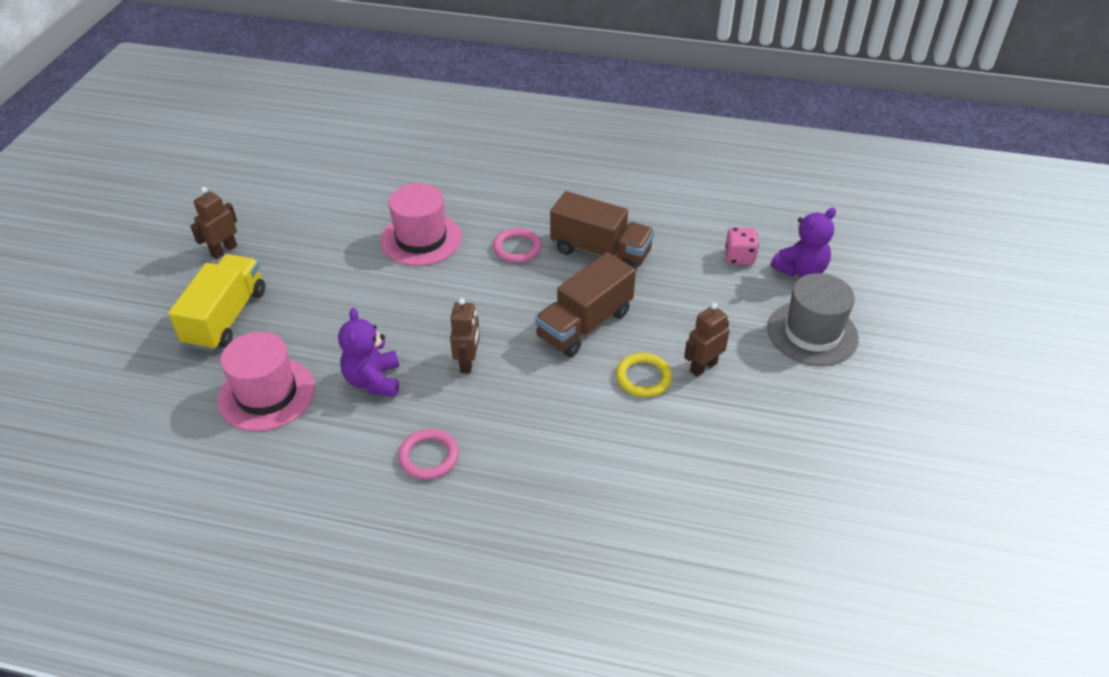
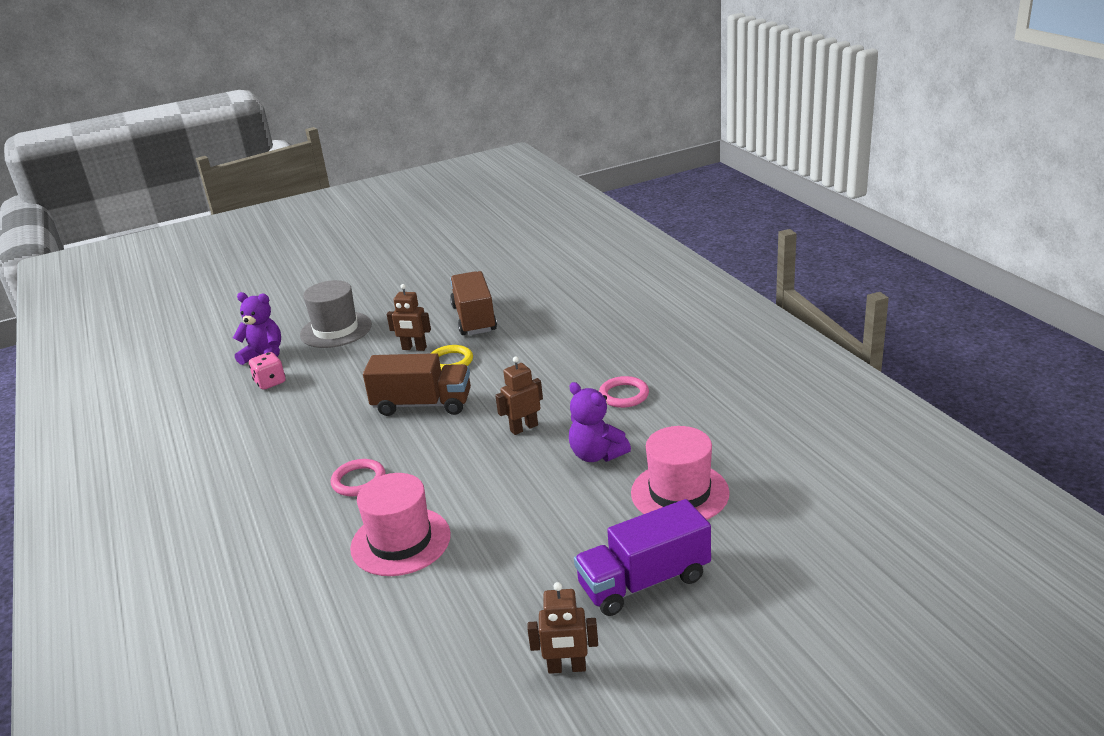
camera: 125 degrees left, 15 degrees down
(226, 318) = (644, 582): yellow truck -> purple truck
(373, 381) = (596, 455): purple teddy bear -> purple teddy bear turned 90 degrees clockwise
(600, 252) = (322, 439): brown truck -> brown truck (474, 319)

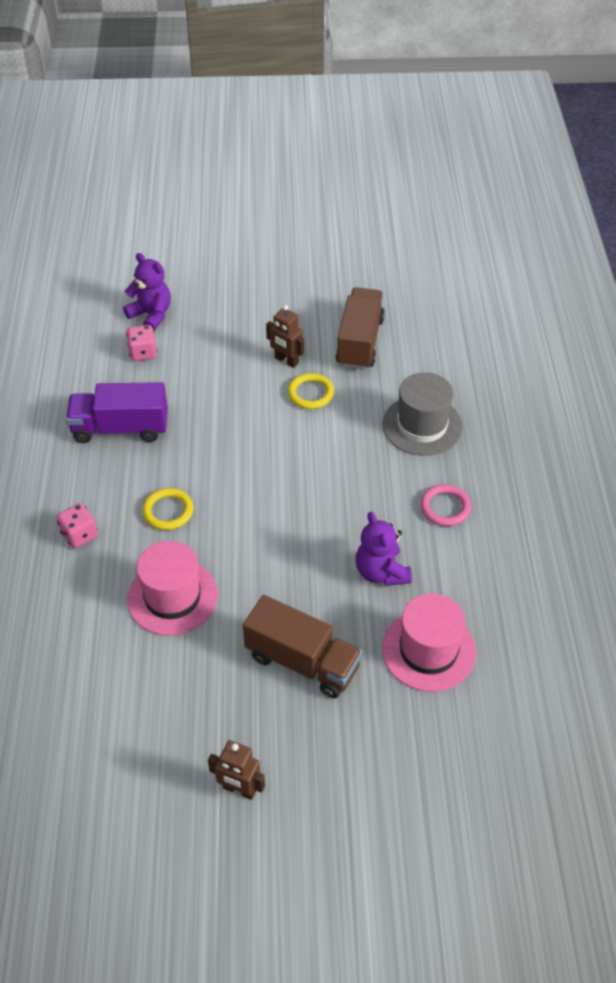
camera: 20 degrees right, 20 degrees up
(273, 528) = (79, 535): none -> pink dice
(336, 330) = (227, 304): grey hat -> grey hat (422, 425)
(359, 481) = (168, 511): pink ring -> yellow ring
(422, 404) = (261, 440): brown truck -> brown truck (302, 662)
(524, 428) = (334, 509): brown robot -> none
(644, 582) = (344, 733): purple truck -> purple truck (120, 428)

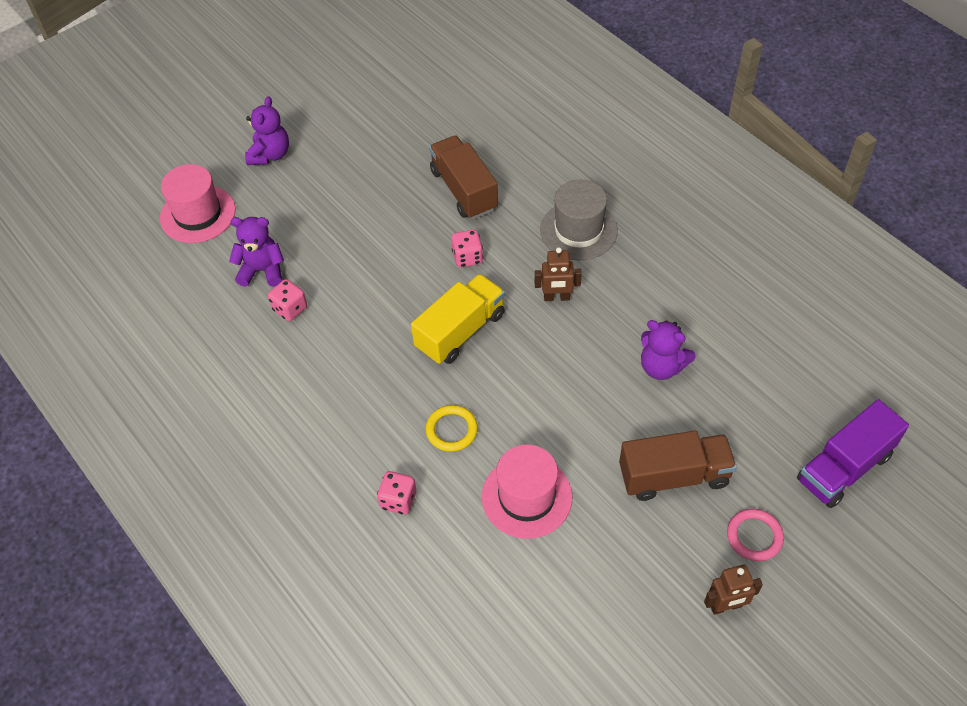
camera: 35 degrees left, 5 degrees up
(120, 428) = (338, 387): purple truck -> purple truck (844, 467)
(240, 236) = (270, 155): none -> purple teddy bear
(249, 444) = (460, 331): none -> yellow truck
(286, 361) = (420, 242): brown robot -> brown robot (556, 297)
(310, 393) = (467, 257): yellow ring -> pink dice
(428, 650) = (751, 403): pink hat -> pink hat (198, 214)
(445, 507) = (658, 285): pink ring -> pink ring (754, 536)

